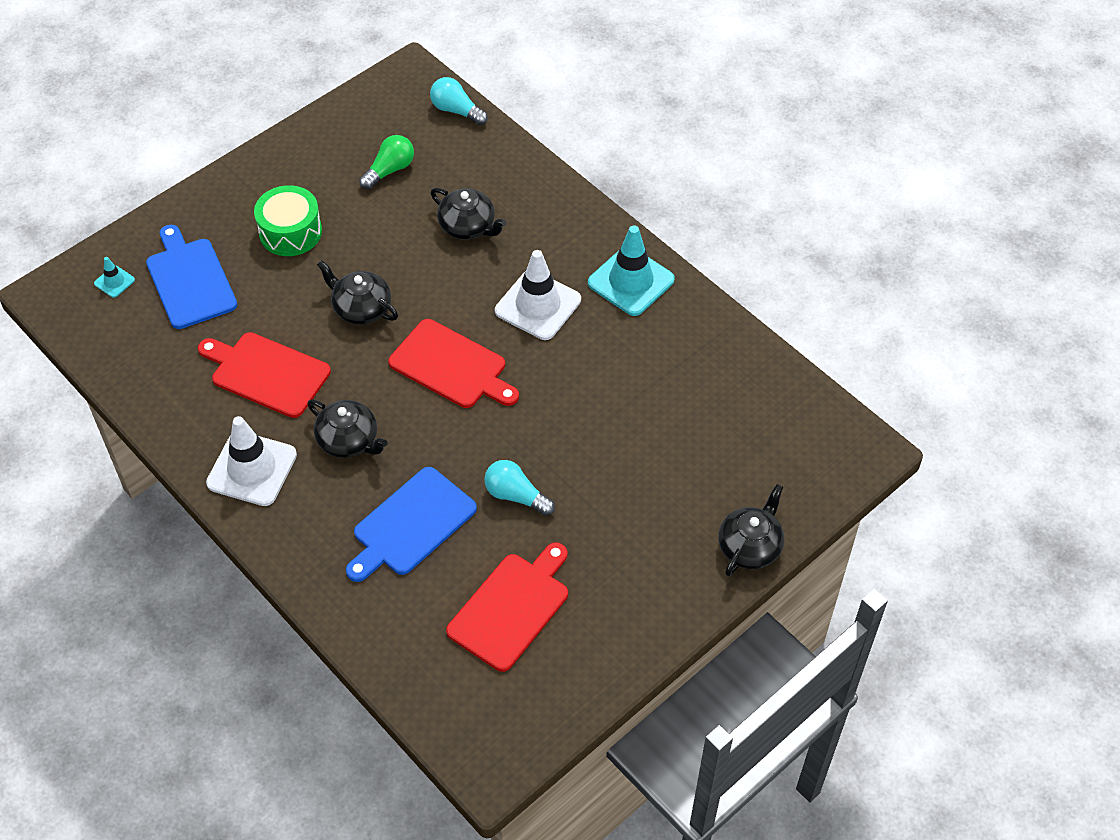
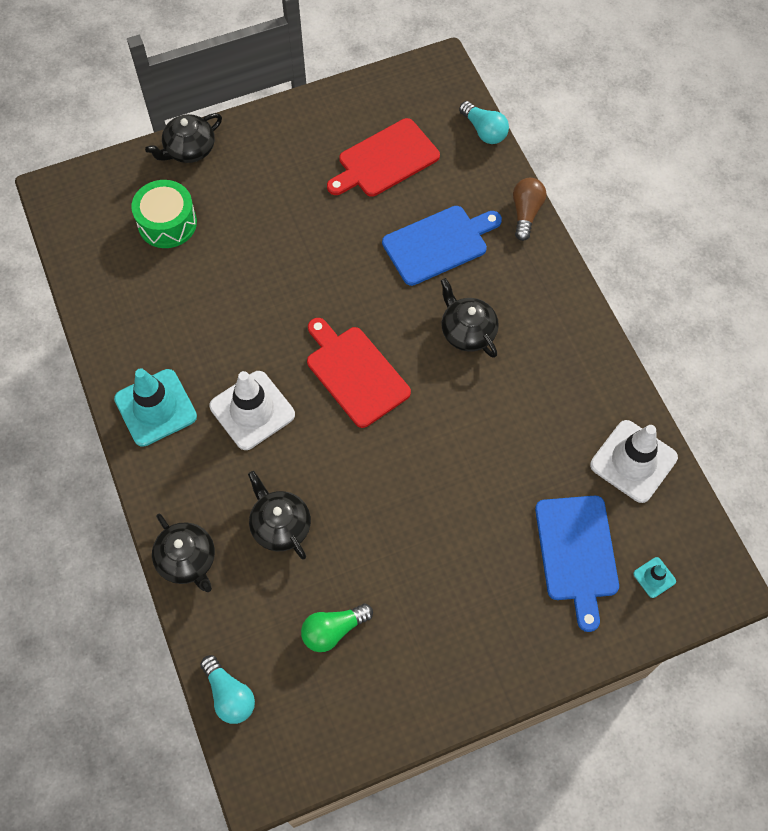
camera: 160 degrees left, 10 degrees up
(252, 469) = (556, 331): white traffic cone -> white traffic cone (633, 461)
(266, 373) = (523, 420): red cutting board -> none
(290, 232) = (461, 581): green drum -> green drum (167, 223)
(319, 594) = (526, 213): none -> brown light bulb
(361, 308) = (417, 462): black teapot -> black teapot (187, 560)
(516, 495) = (347, 241): turquoise light bulb -> turquoise light bulb (484, 131)

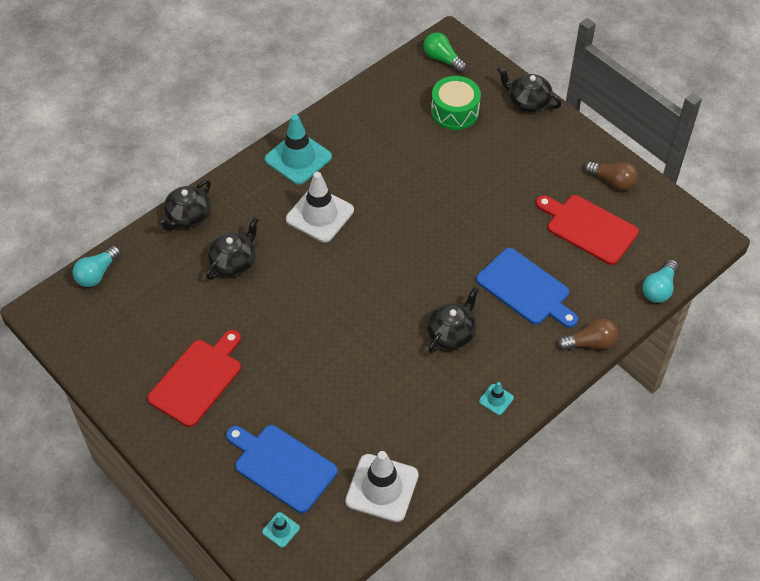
camera: 70 degrees right, 10 degrees down
(333, 630) = (163, 320): green light bulb -> green light bulb (442, 59)
(335, 116) = (612, 181): none -> brown light bulb
(355, 373) = (379, 268): red cutting board -> red cutting board (197, 379)
(563, 319) = (496, 399): none -> turquoise traffic cone
(577, 553) = (282, 466): blue cutting board -> blue cutting board turned 60 degrees clockwise

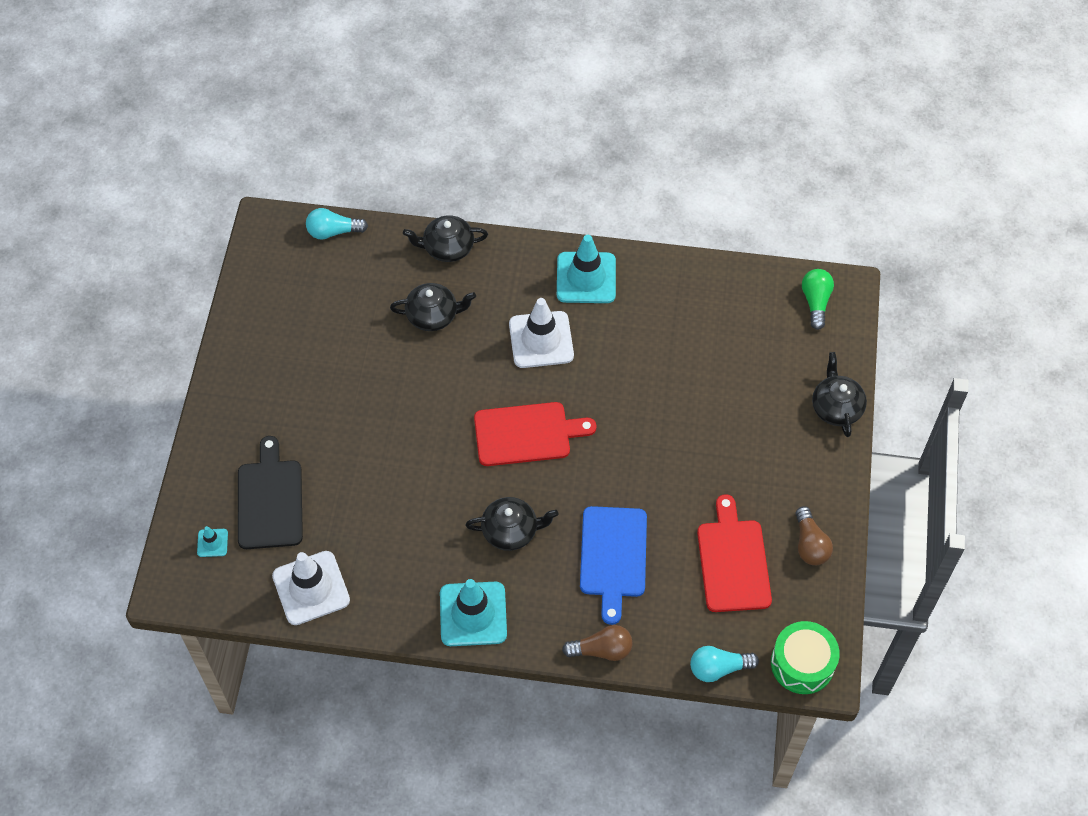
camera: 50 degrees right, 5 degrees up
(197, 379) = (297, 379): red cutting board -> red cutting board (527, 434)
(282, 466) = (270, 500): blue cutting board -> black cutting board
(455, 111) = (762, 357): green drum -> green drum (802, 664)
(496, 399) = (473, 614): turquoise traffic cone -> turquoise traffic cone, size x2.17
(590, 343) = (602, 650): brown light bulb -> brown light bulb turned 45 degrees counterclockwise

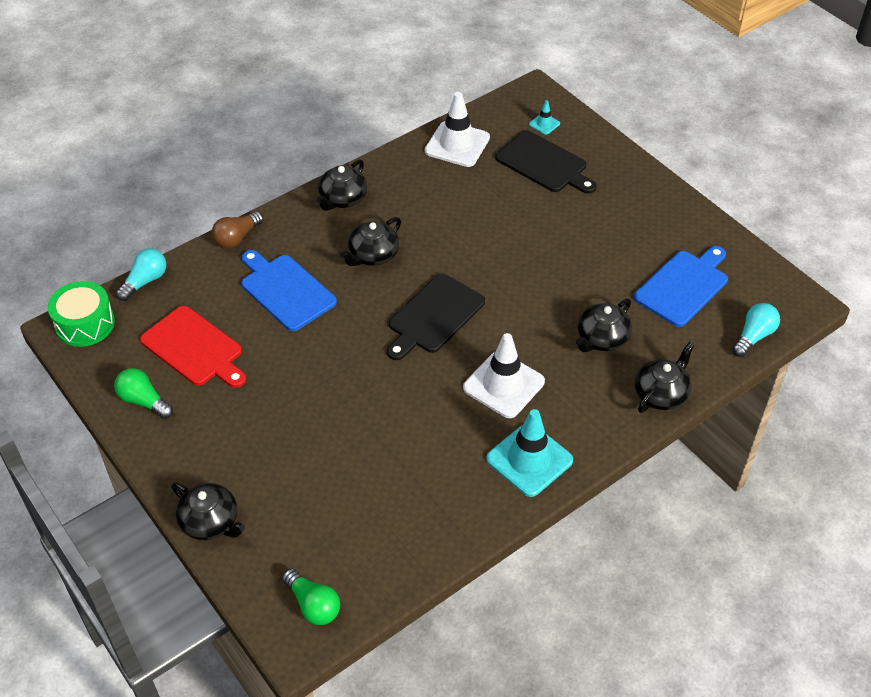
camera: 135 degrees right, 10 degrees down
(323, 304) = (683, 286): none -> blue cutting board
(473, 614) = (342, 199): turquoise traffic cone -> black teapot
(527, 434) = (434, 316): red cutting board -> black cutting board
(809, 544) = (144, 401): brown light bulb -> green light bulb

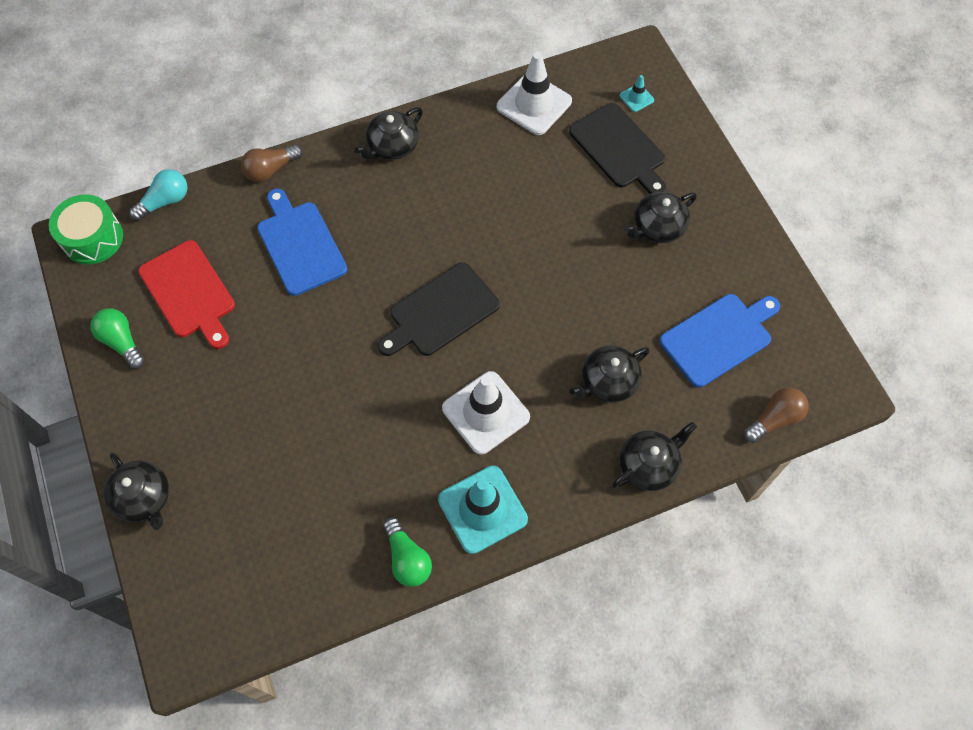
camera: 15 degrees right, 15 degrees up
(313, 605) = (213, 619): green light bulb -> green light bulb (407, 559)
(373, 255) = (401, 222): black teapot -> black teapot (657, 227)
(753, 336) = (774, 419): turquoise light bulb -> brown light bulb

